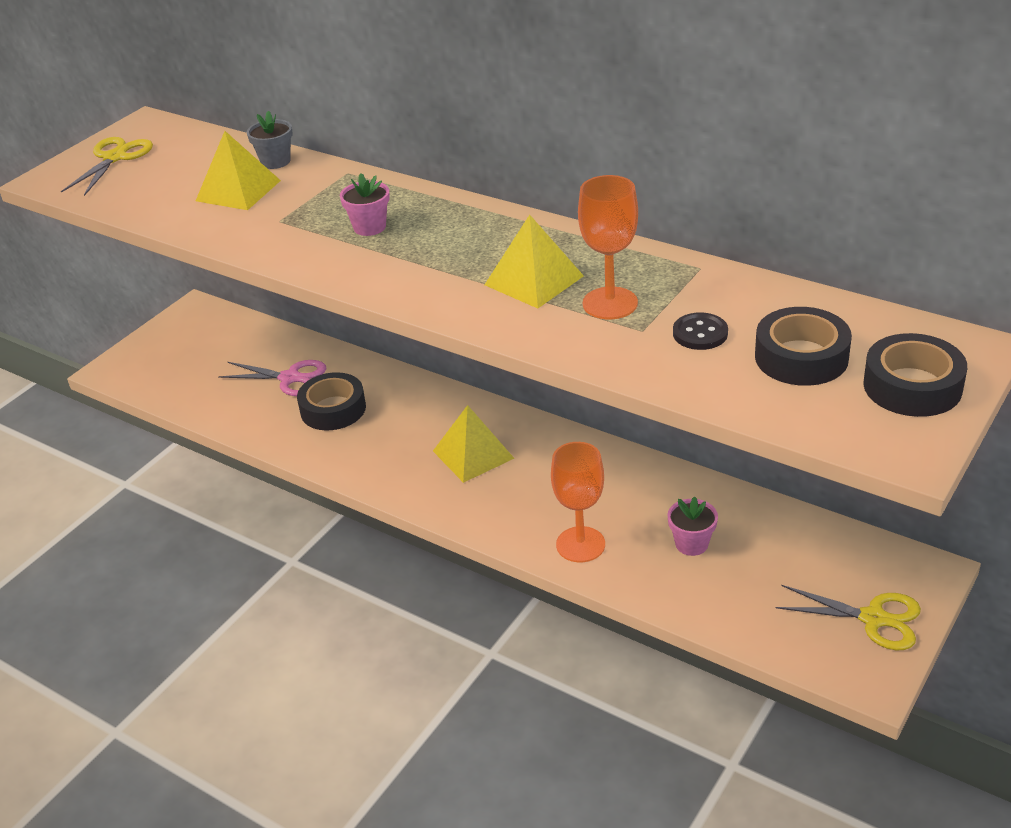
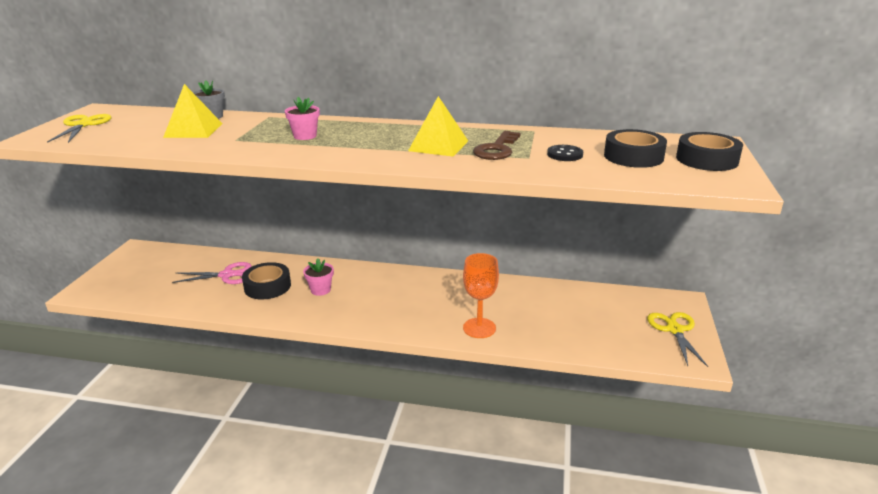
camera: 25 degrees left, 10 degrees down
(473, 454) = (379, 294): yellow pyramid -> none
(610, 303) = (497, 149): orange goblet -> brown key
(691, 544) = (546, 314): pink flower pot -> pink flower pot (320, 290)
(873, 618) = (674, 330): yellow scissors -> yellow scissors turned 90 degrees counterclockwise

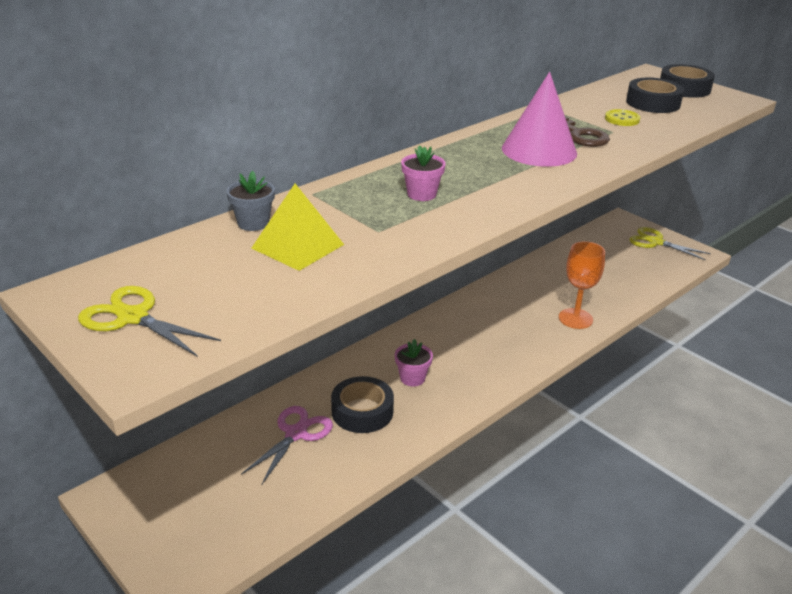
camera: 55 degrees left, 5 degrees up
(438, 145) = (539, 150): yellow pyramid -> pink cone
(565, 154) = (622, 119): black button -> yellow button

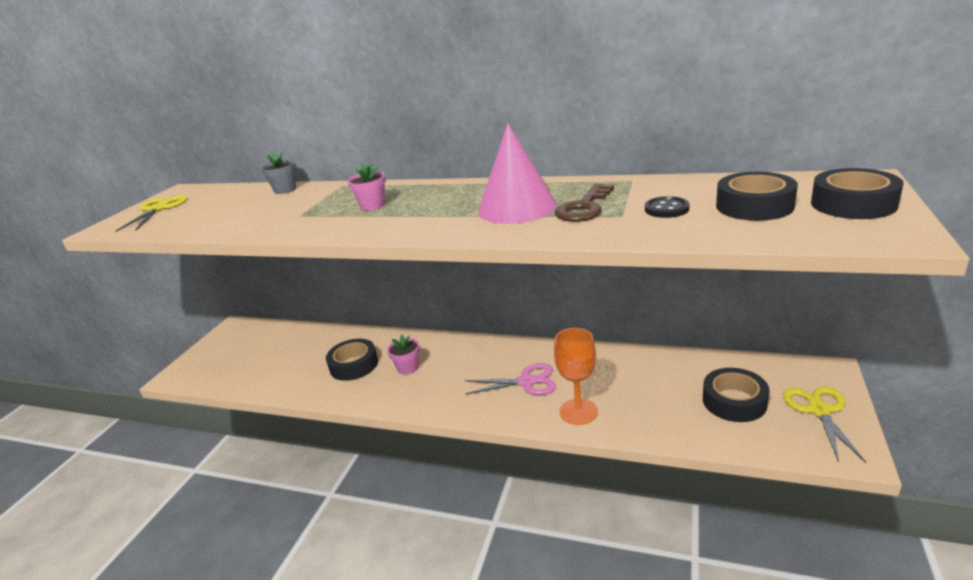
camera: 65 degrees right, 5 degrees down
(296, 433) = (315, 353): pink scissors -> pink scissors (527, 381)
(298, 246) = (261, 207): yellow pyramid -> none
(622, 119) = (666, 209): yellow button -> black button
(622, 261) = (734, 401): none -> black tape

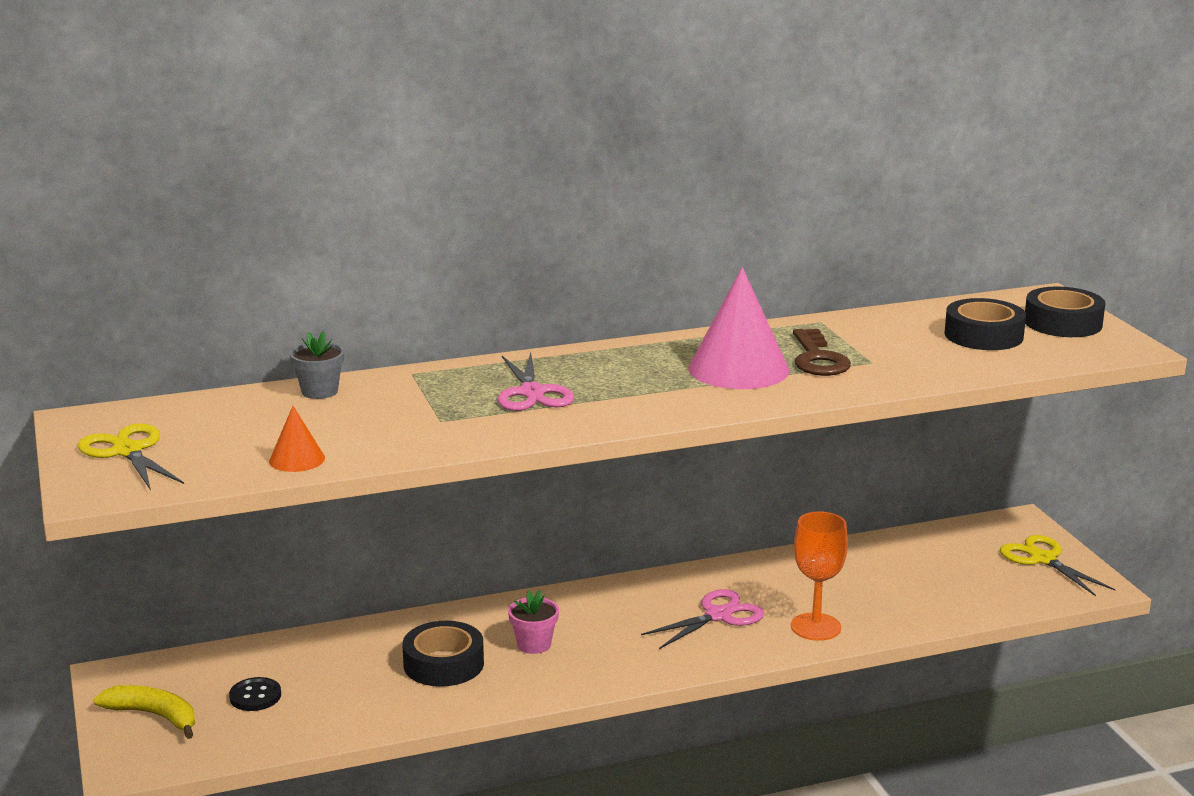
camera: 40 degrees left, 5 degrees down
(200, 226) = (297, 459): none -> orange cone
(217, 352) = (154, 716): none -> yellow banana
(372, 206) = (532, 393): pink flower pot -> pink scissors
(666, 209) = (906, 349): black button -> black button (255, 696)
(734, 401) = (961, 572): black tape -> none

